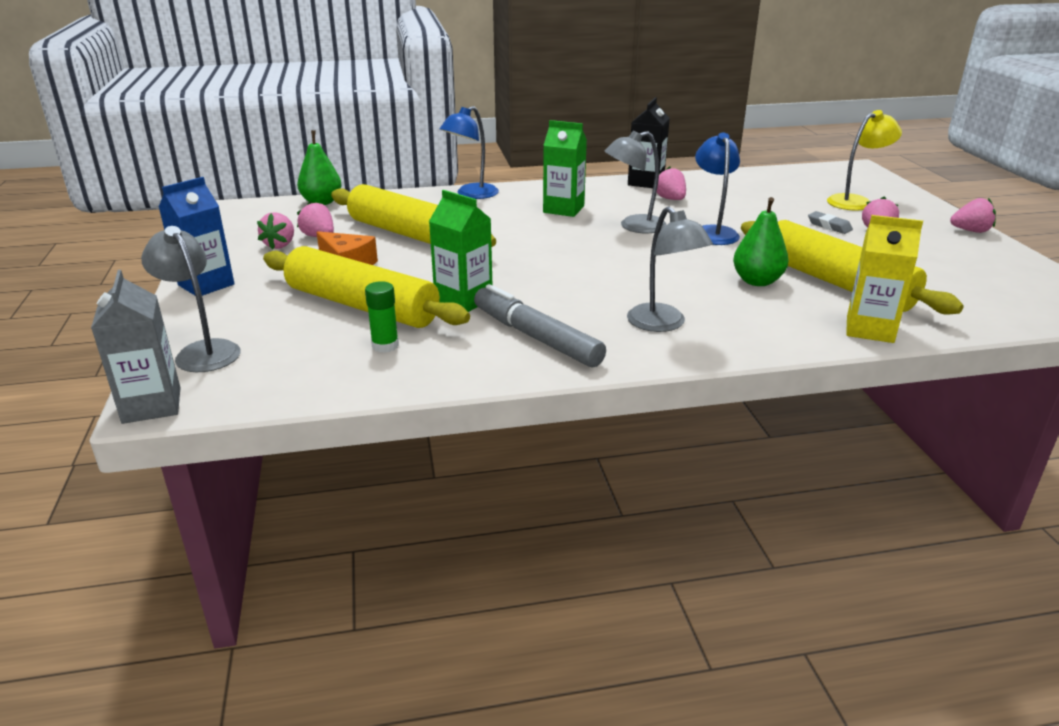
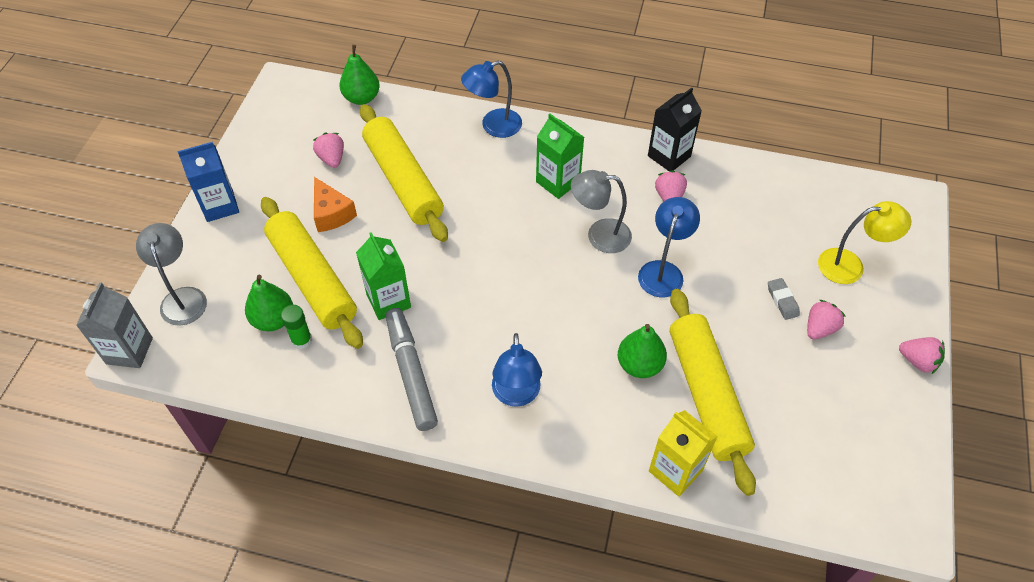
camera: 25 degrees right, 25 degrees up
(280, 245) = (297, 162): pink strawberry -> none
(337, 340) = (273, 320): none -> green pear
(663, 324) = (516, 395): grey lamp -> blue lamp

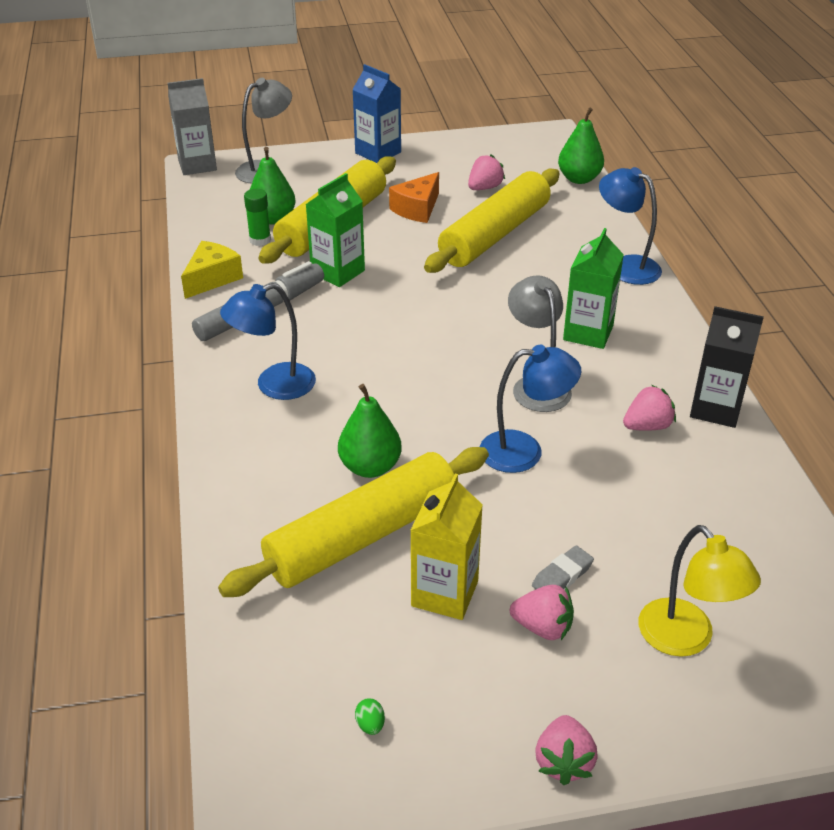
camera: 65 degrees right, 15 degrees down
(339, 395) = (212, 278): none -> yellow cheese
(675, 471) = (239, 535): yellow carton -> yellow carton (445, 593)
(866, 447) = (370, 725): none -> green egg

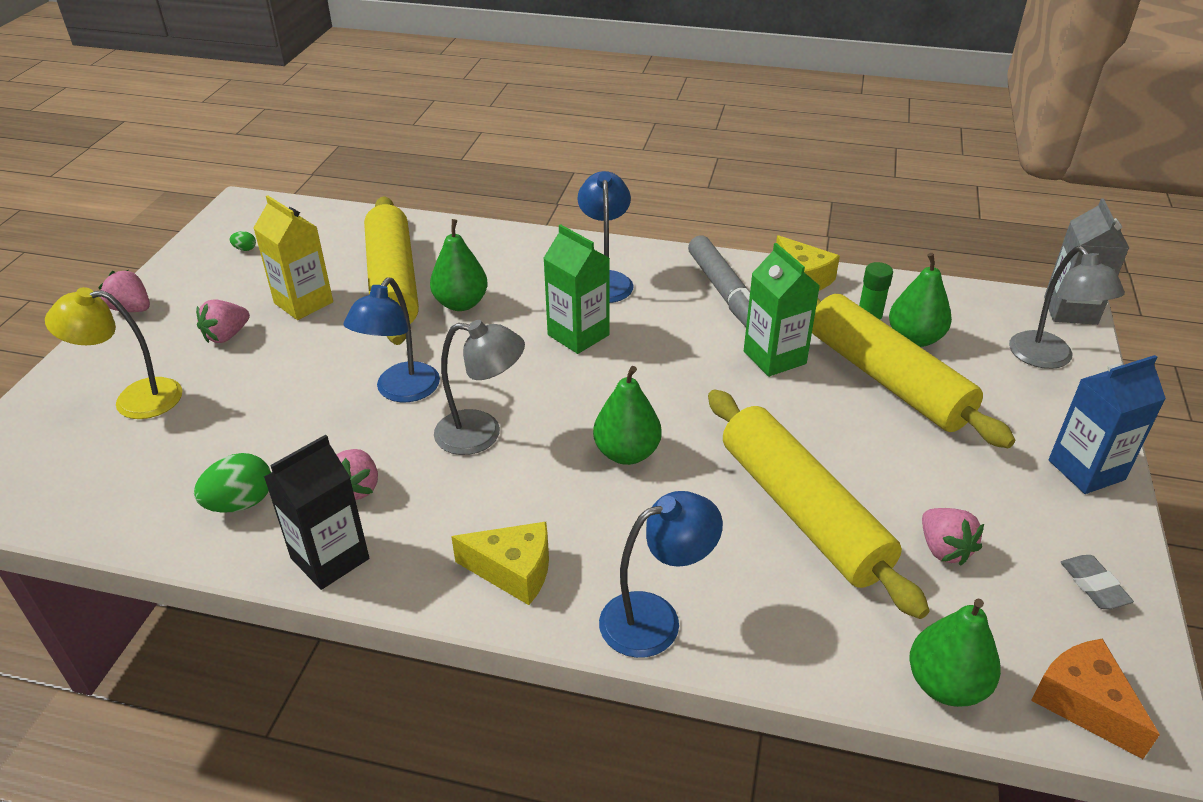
camera: 115 degrees right, 0 degrees up
(417, 209) = (900, 460): orange cheese -> orange cheese (1083, 703)
(499, 311) = (627, 453): none -> green pear
(562, 576) = (256, 361): grey eraser -> grey eraser (1093, 585)
(588, 333) = (537, 511): green carton -> green carton (578, 335)
(645, 326) = (513, 571): none -> yellow cheese
(719, 482) = (241, 503): none -> green egg

